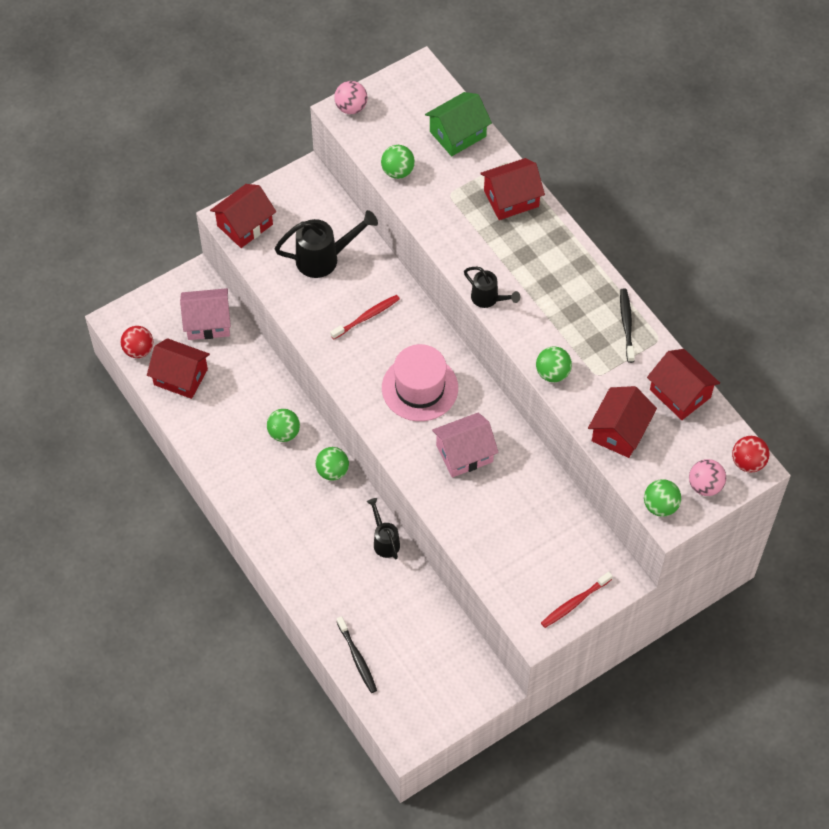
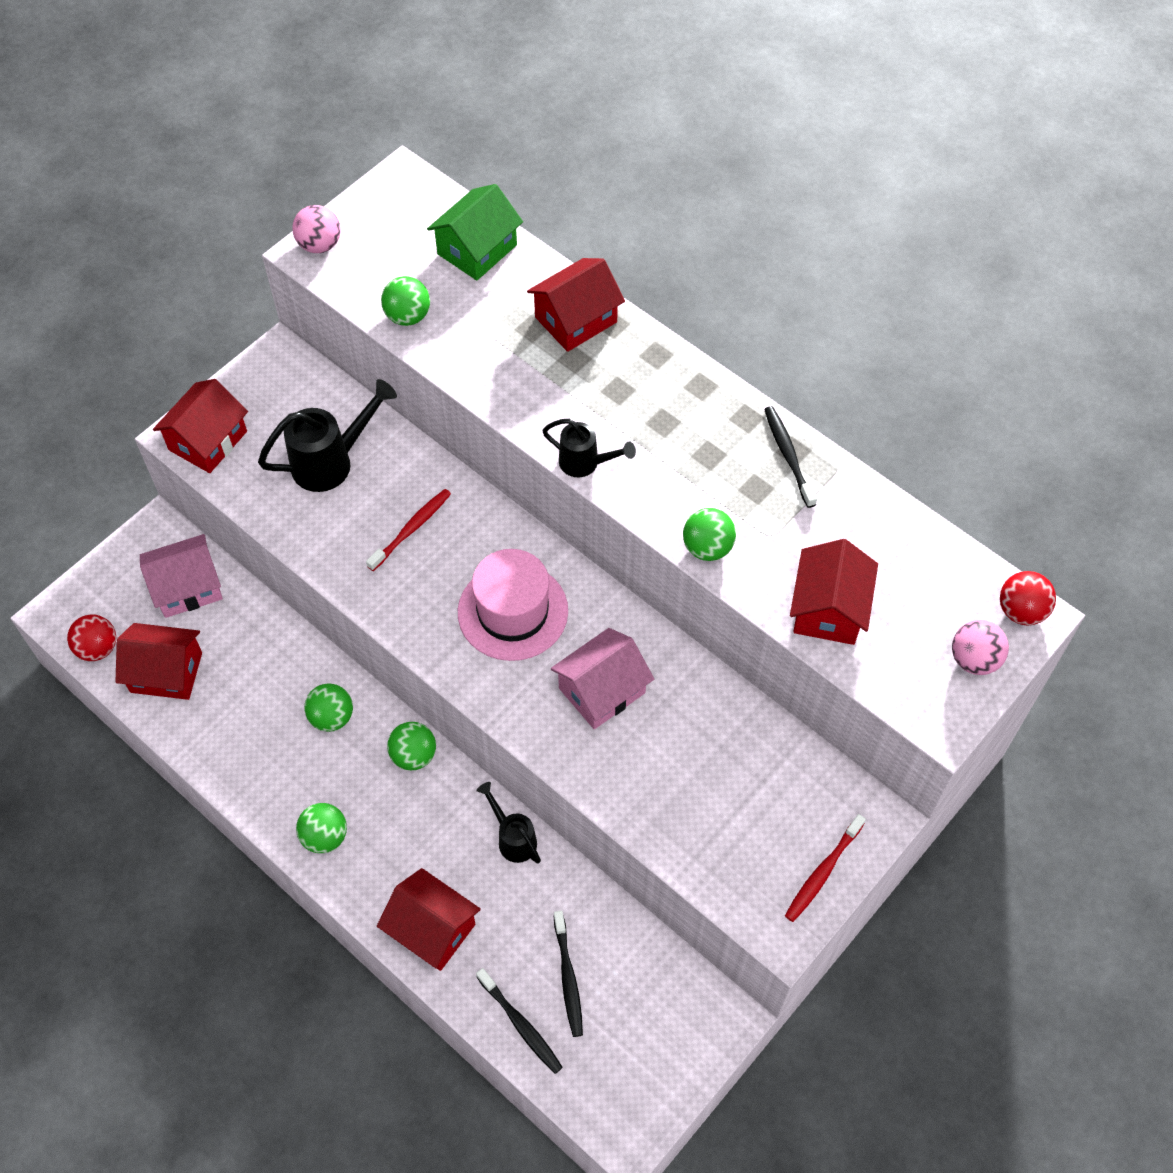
camera: 15 degrees left, 0 degrees up
(396, 637) = (568, 977): none -> black toothbrush
(660, 506) = (922, 705): green ball -> green ball (325, 836)
(680, 393) = (894, 535): red house -> red house (432, 929)

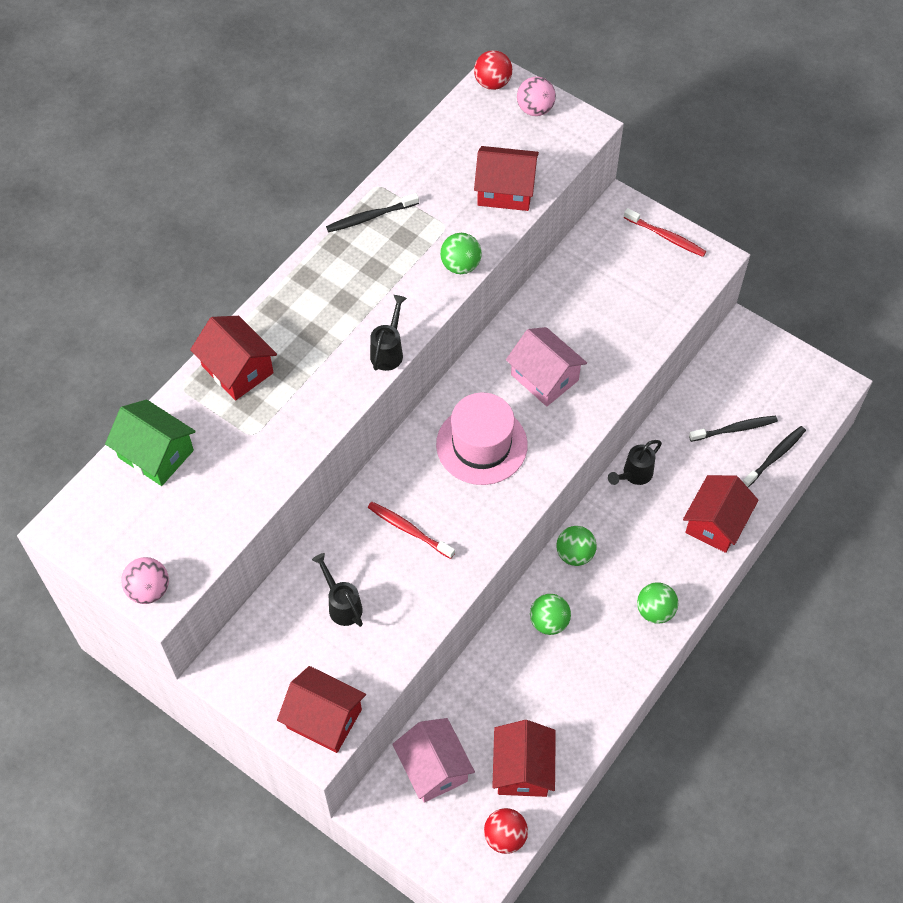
camera: 95 degrees left, 0 degrees up
(332, 461) = (342, 604): black watering can -> black watering can, size x0.61
(408, 316) = (236, 501): green ball -> none

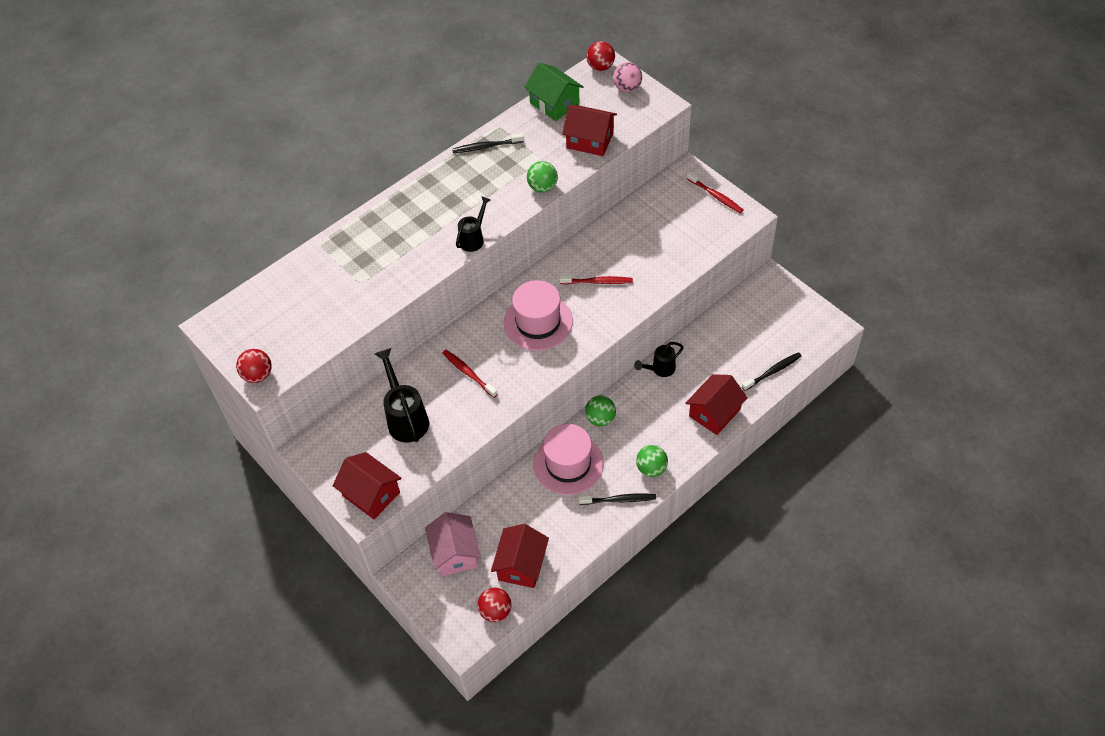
camera: 15 degrees right, 5 degrees down
(149, 589) = (258, 375): pink ball -> red ball
(156, 454) = (289, 285): green house -> green house (554, 103)
(237, 369) = (362, 236): red house -> none
(342, 604) = (405, 417): black watering can -> black watering can, size x1.64
(544, 377) = (597, 282): pink house -> red toothbrush
(549, 622) = (568, 464): green ball -> pink hat
(734, 429) = (746, 347): black toothbrush -> black toothbrush (619, 500)

